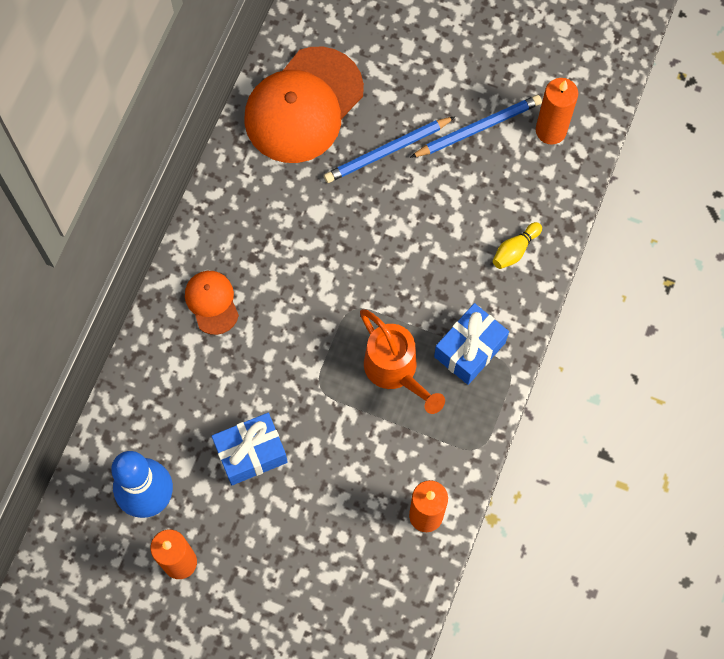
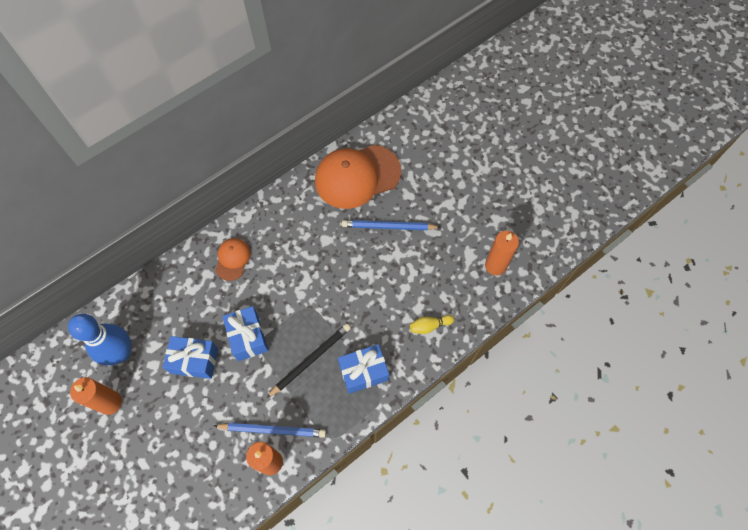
camera: 30 degrees right, 5 degrees down
(299, 388) = (248, 337): none -> blue gift
(395, 371) = (310, 360): orange watering can -> black pencil
(478, 128) = (451, 241): blue pencil -> blue pencil (272, 429)

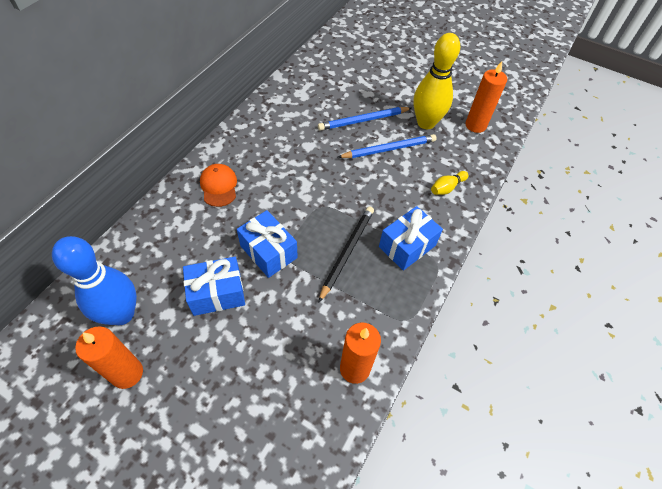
camera: 25 degrees left, 10 degrees down
(272, 429) = (340, 333): blue pencil -> blue pencil (388, 149)
(357, 176) = (312, 90): orange cap -> none
(447, 248) = (426, 123): none -> yellow bowling pin

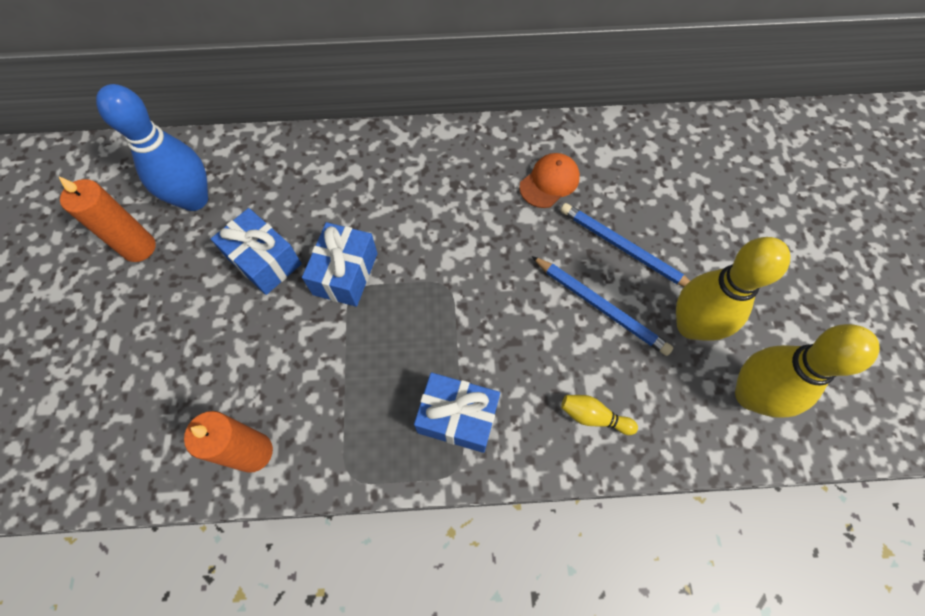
camera: 60 degrees right, 10 degrees up
(219, 186) = (396, 171): orange cap -> orange cap (549, 182)
(346, 252) = (400, 353): black pencil -> none
(475, 125) = (750, 395): orange candle -> yellow bowling pin

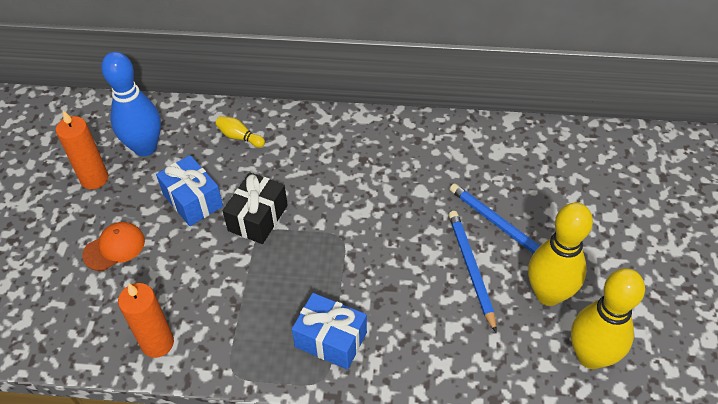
camera: 10 degrees right, 15 degrees down
(345, 274) = (258, 218): blue gift -> black gift
(549, 182) = (445, 166): orange cap -> orange cap (114, 247)
(593, 416) = (447, 355): yellow bowling pin -> yellow bowling pin (239, 137)
(600, 306) = (471, 269): blue pencil -> blue pencil turned 150 degrees counterclockwise

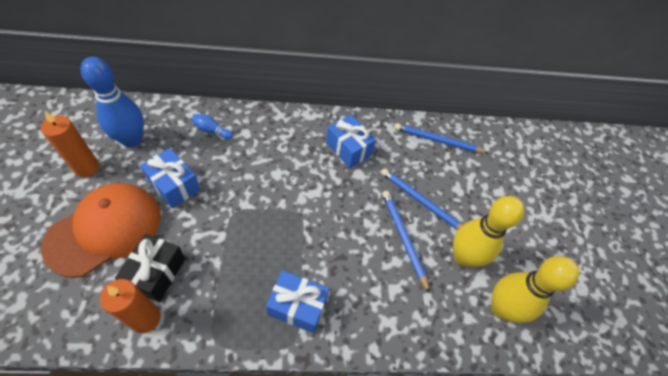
camera: 15 degrees left, 5 degrees up
(114, 247) = (105, 230): orange cap -> orange cap, size x2.06
(239, 137) = (212, 131): yellow bowling pin -> blue bowling pin
(258, 218) = (230, 199): black gift -> black gift (156, 273)
(410, 160) = (348, 149): none -> blue gift
(533, 150) = (438, 141): none -> blue pencil

